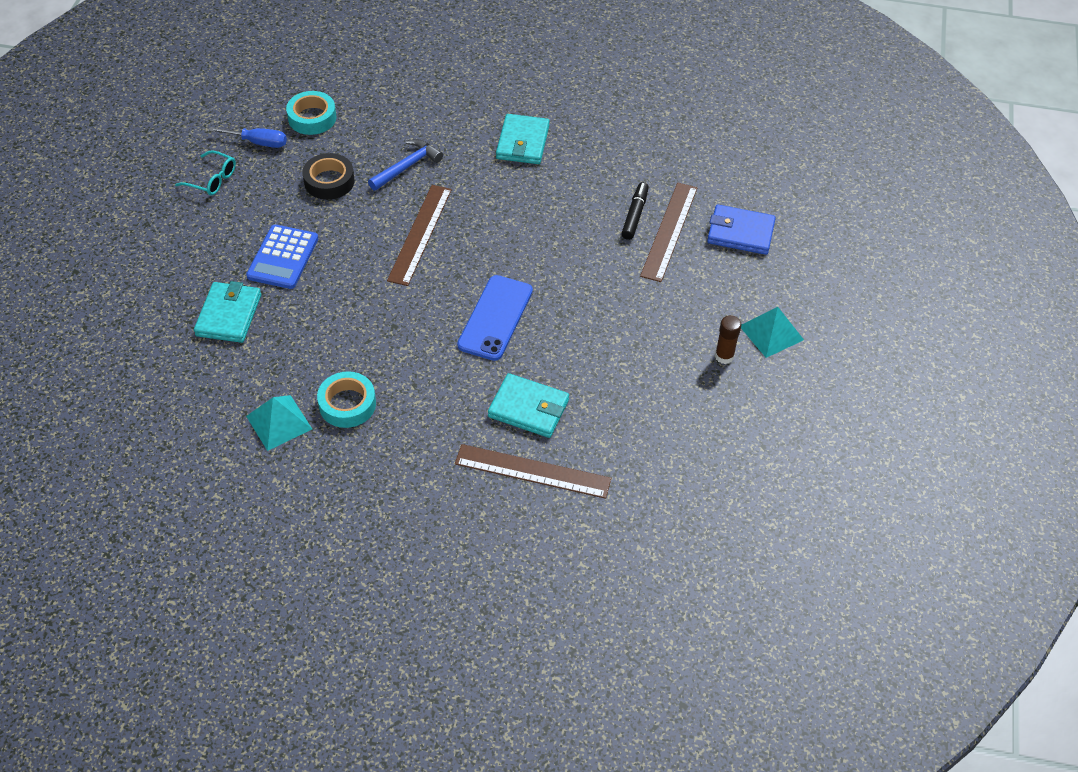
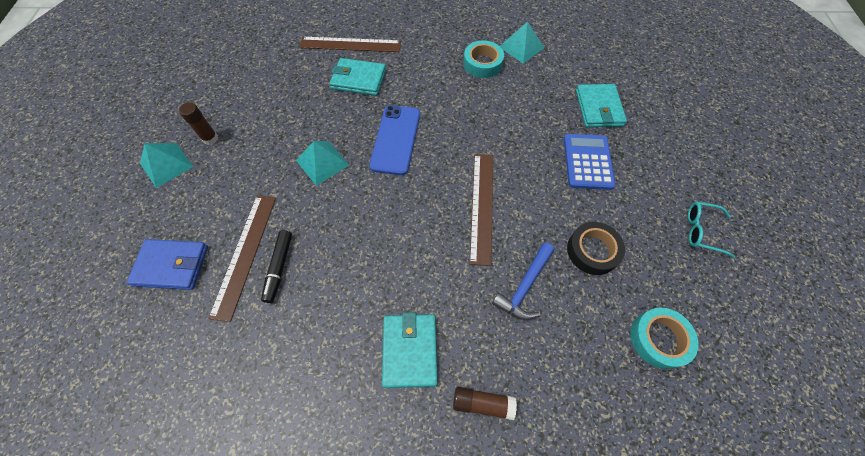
camera: 170 degrees right, 10 degrees up
(258, 142) = (691, 288): blue screwdriver -> none
(473, 106) = (482, 403): none -> brown glue stick
(586, 305) = (322, 162): none -> turquoise pyramid

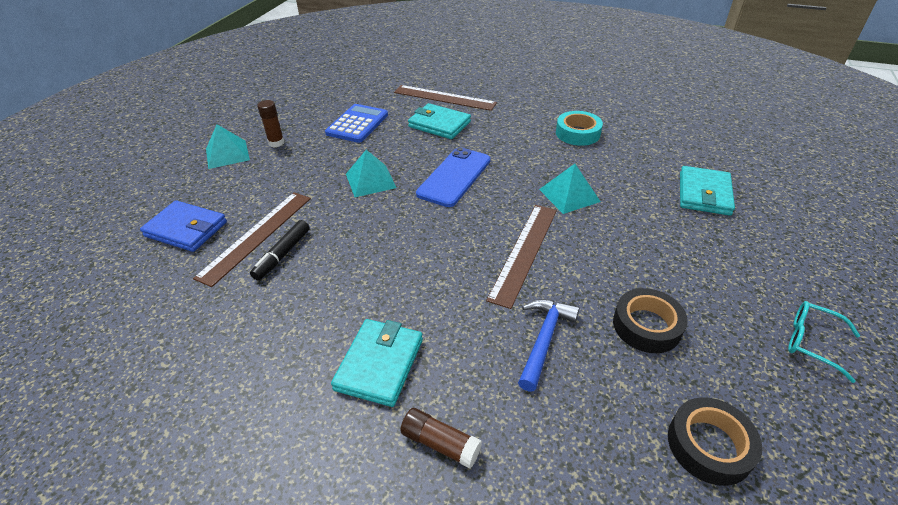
camera: 20 degrees right, 20 degrees down
(521, 47) = (628, 127): turquoise pyramid -> turquoise pyramid (569, 195)
(524, 287) = (544, 339): blue hammer -> blue hammer turned 150 degrees clockwise
(587, 162) = (672, 239): blue calculator -> blue calculator (357, 124)
(659, 339) = (709, 445): turquoise tape -> black tape

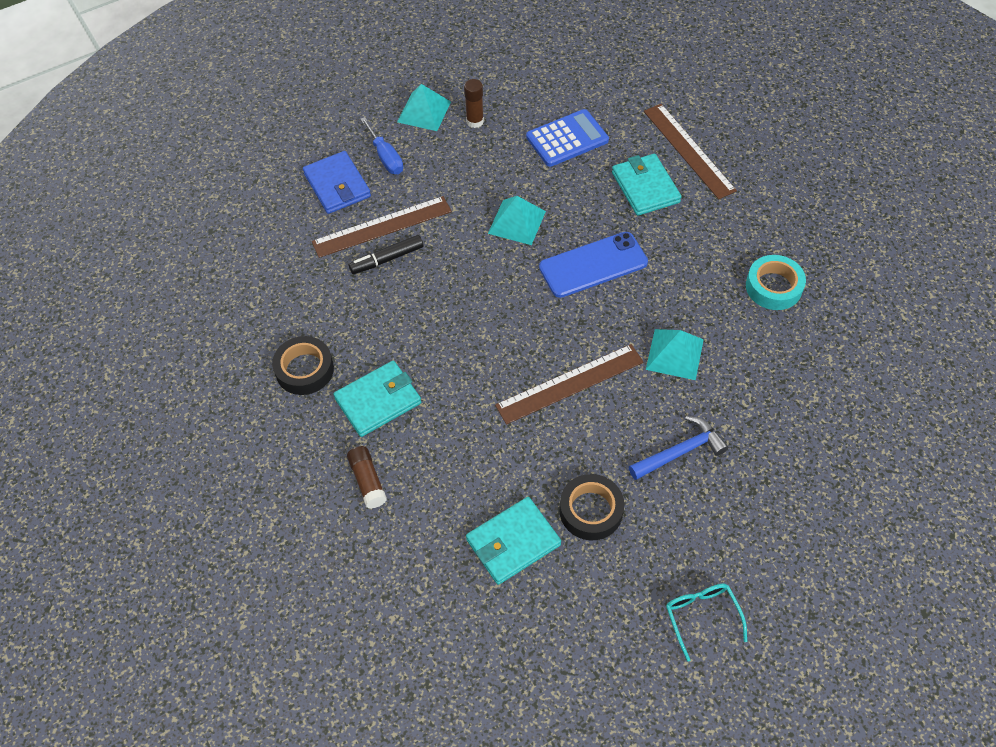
camera: 40 degrees right, 15 degrees up
(218, 192) = (385, 157): none -> blue screwdriver
(544, 339) = (504, 464): blue hammer -> blue hammer (680, 451)
(704, 194) = (807, 439): turquoise wallet -> turquoise wallet (513, 542)
(709, 445) = (529, 612): black tape -> black tape (304, 369)

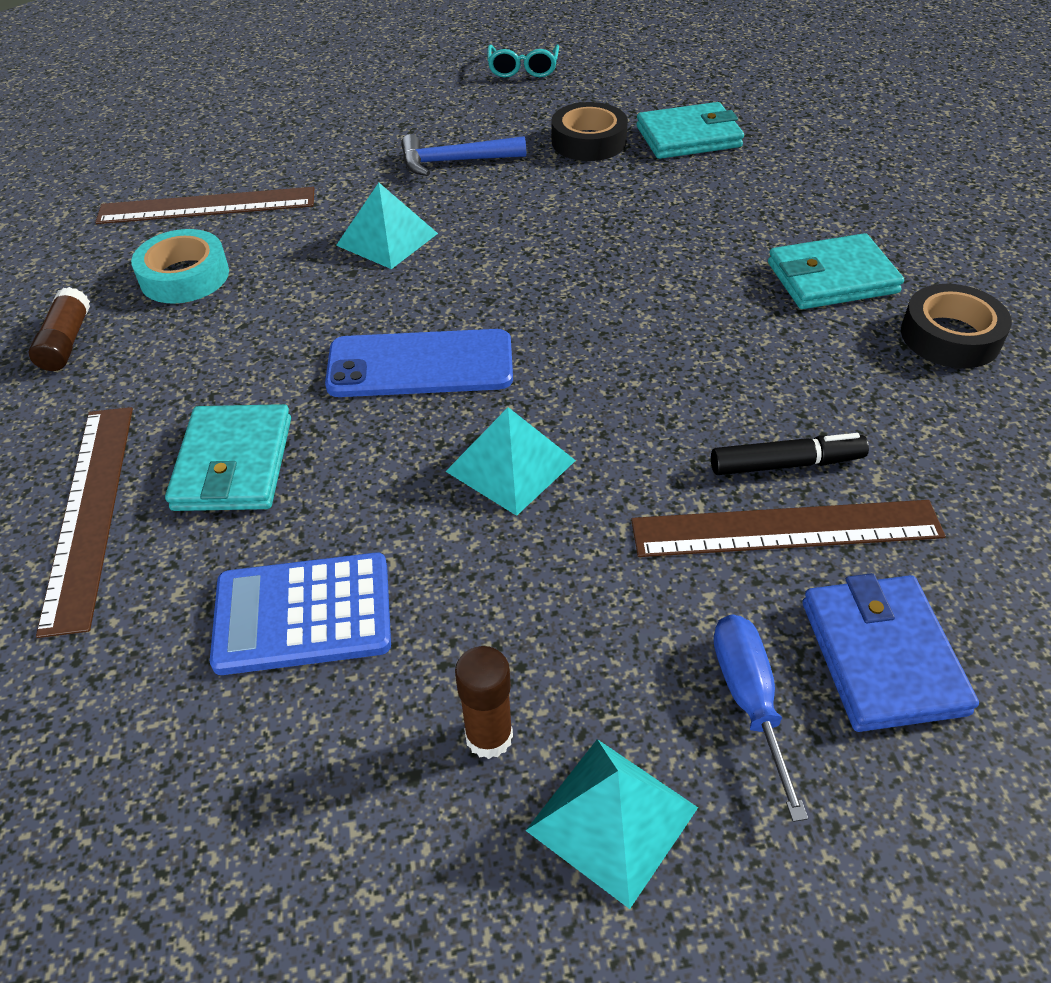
camera: 160 degrees left, 10 degrees down
(367, 481) = (856, 209): brown glue stick -> brown glue stick (66, 342)
(570, 384) = (548, 240): brown ruler -> brown ruler (207, 206)

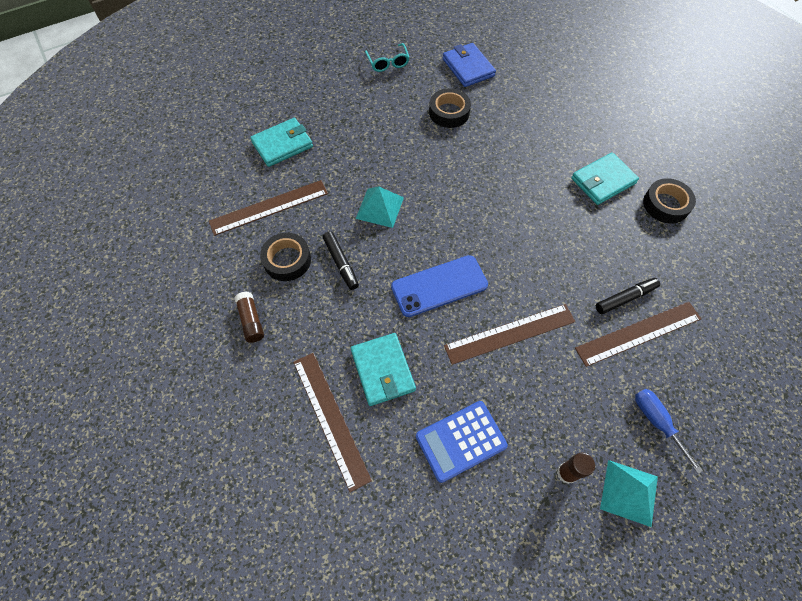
camera: 20 degrees left, 15 degrees up
(184, 276) = (287, 260): turquoise tape -> black tape
(270, 298) = (341, 263): none -> black marker
(454, 161) = (386, 143): blue hammer -> none
(511, 465) = (510, 334): turquoise pyramid -> brown ruler
(688, 137) = (498, 98): turquoise wallet -> turquoise wallet (282, 144)
(882, 656) = (697, 385): blue wallet -> blue wallet (468, 67)

